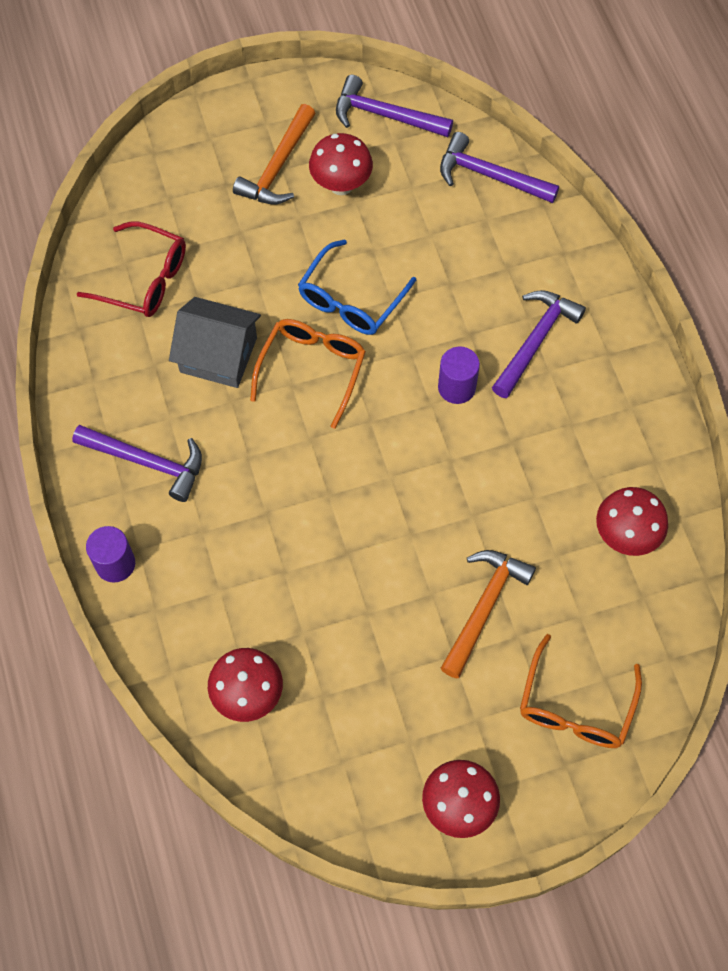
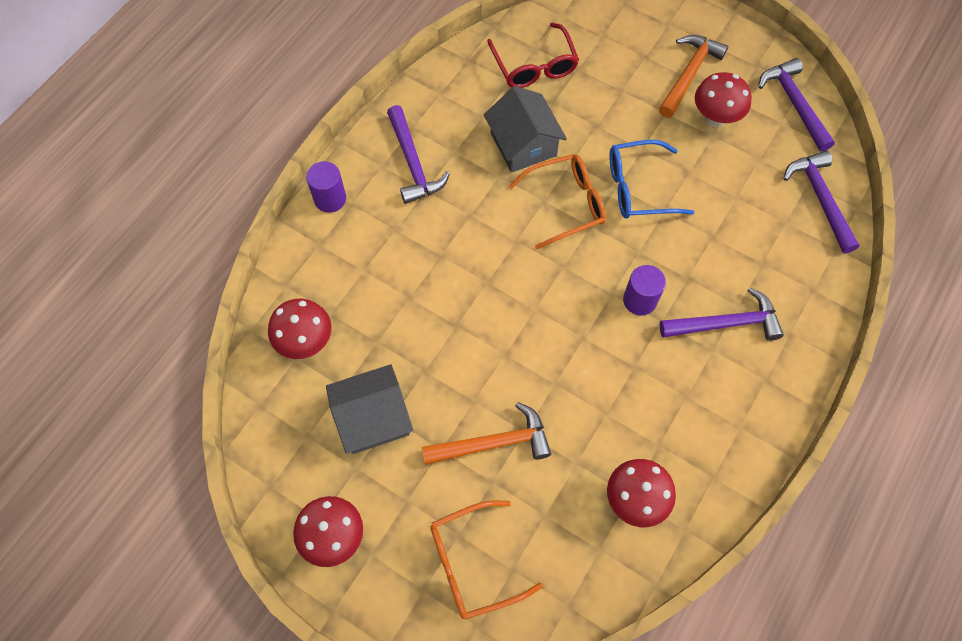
camera: 50 degrees right, 0 degrees up
(278, 167) = (689, 74): orange hammer -> orange hammer turned 135 degrees clockwise
(375, 691) = (373, 418): none -> grey house

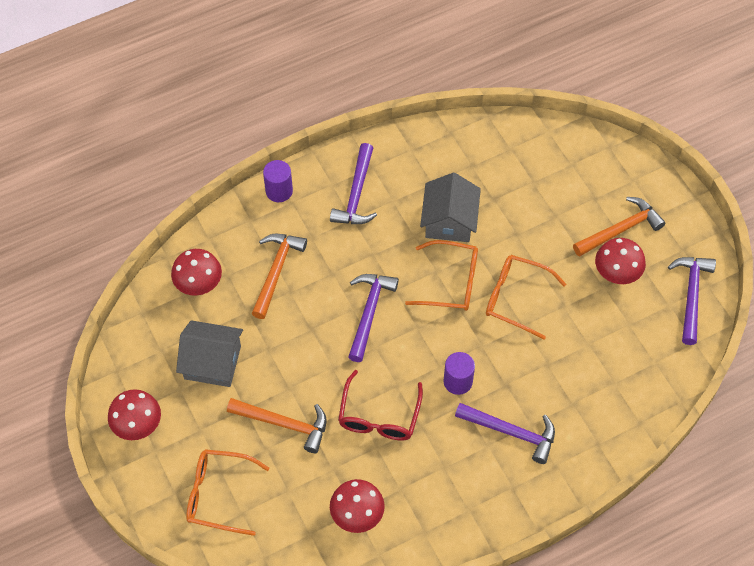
camera: 30 degrees right, 5 degrees down
(380, 284) = (276, 271): none -> orange hammer
(534, 66) = (499, 163): red glasses -> red glasses (379, 416)
(638, 188) = (516, 298): blue glasses -> orange glasses
(820, 199) = (656, 380): purple hammer -> purple hammer (369, 312)

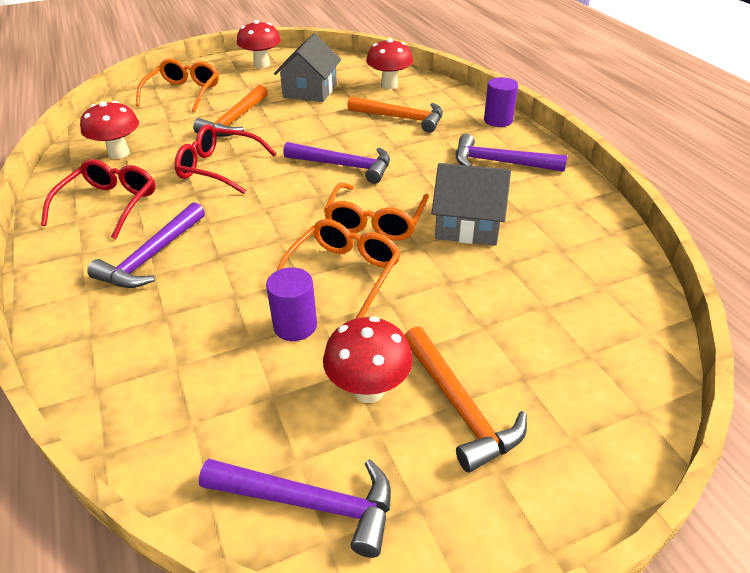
camera: 95 degrees right, 20 degrees down
(445, 491) = (109, 205): none -> red glasses
(458, 381) = (238, 220): purple cylinder -> purple cylinder (295, 326)

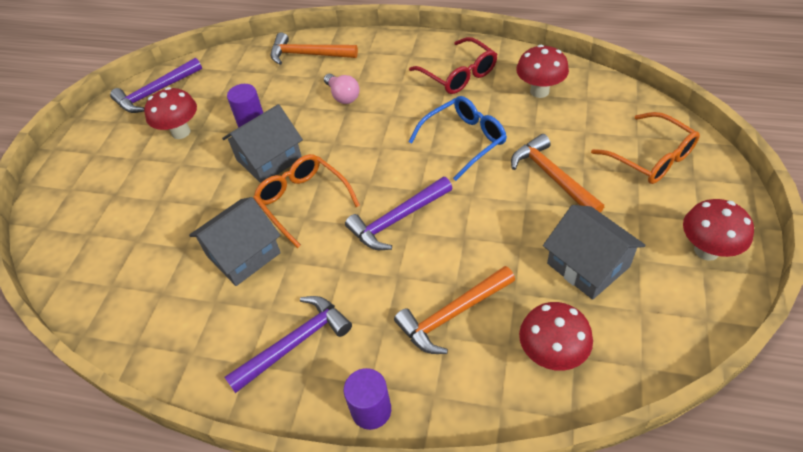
camera: 130 degrees right, 10 degrees up
(152, 256) = (375, 82): purple hammer -> none
(193, 271) = (343, 96): none -> pink light bulb
(219, 168) = (464, 141): red glasses -> blue glasses
(343, 274) = (269, 159): orange glasses -> grey house
(460, 406) = (133, 160): orange hammer -> orange hammer (308, 55)

